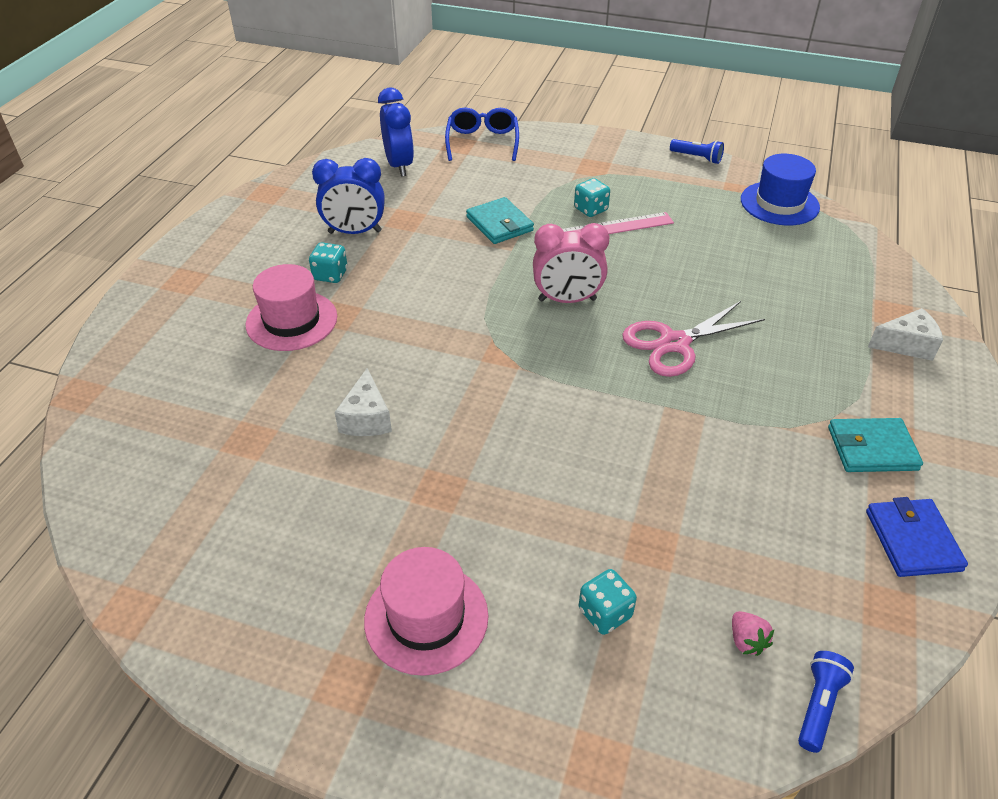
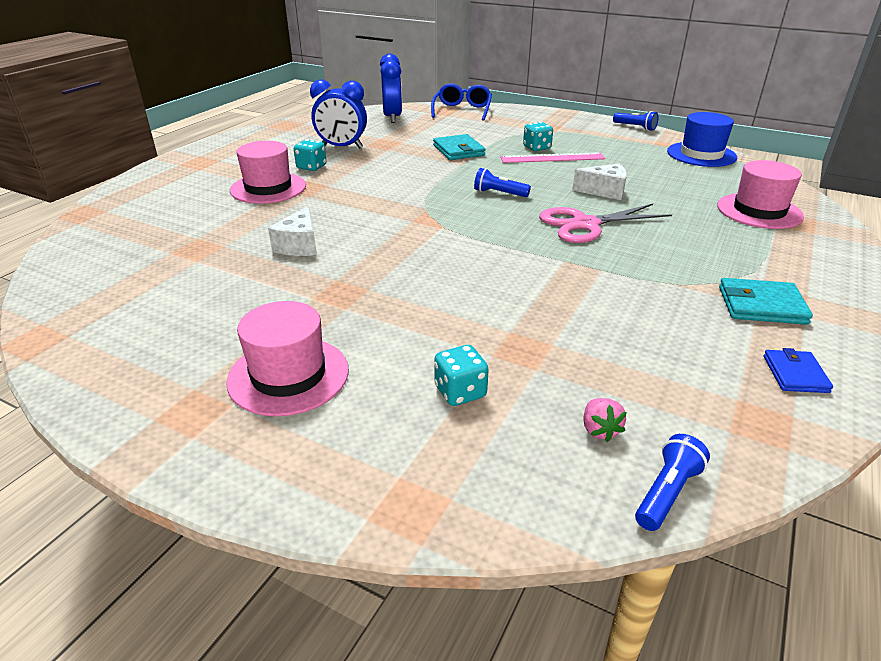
camera: 10 degrees right, 10 degrees down
(567, 300) = (499, 193): pink clock -> blue flashlight
(853, 298) = (759, 211): none -> pink hat
(906, 345) = (806, 242): white cheese -> white cheese (604, 191)
(912, 540) = (795, 374): blue wallet -> blue wallet, size x0.66

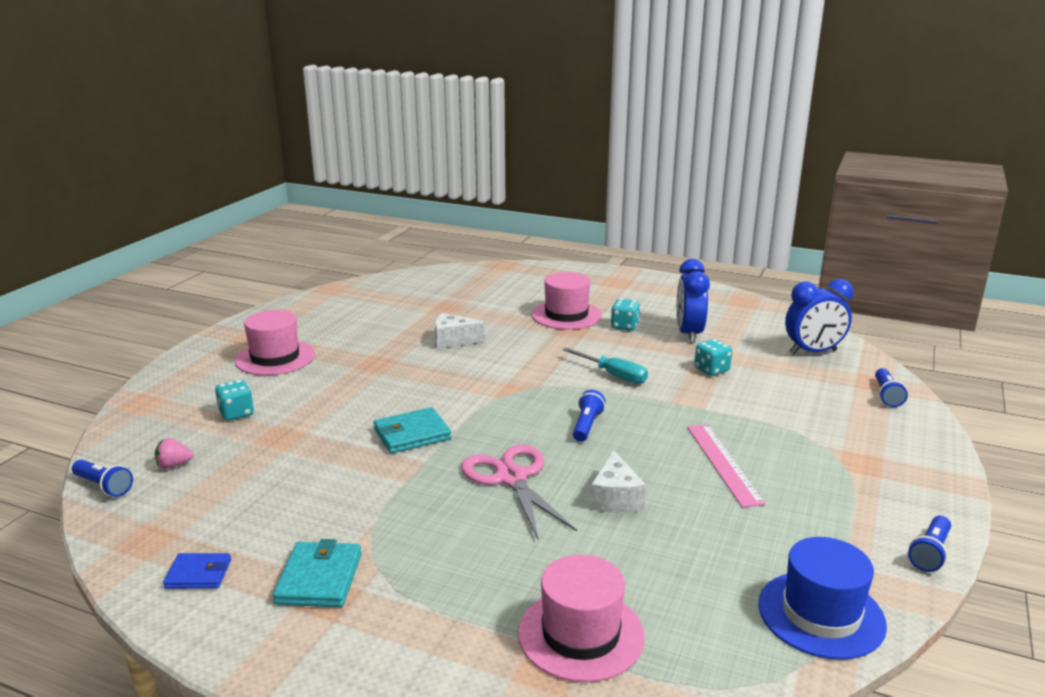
camera: 85 degrees right, 10 degrees down
(410, 178) = (613, 375): none -> turquoise screwdriver
(458, 150) = (716, 398): turquoise wallet -> turquoise wallet (412, 434)
(462, 110) = (886, 395): blue glasses -> blue flashlight
(537, 148) = (758, 452): turquoise dice -> turquoise dice (711, 370)

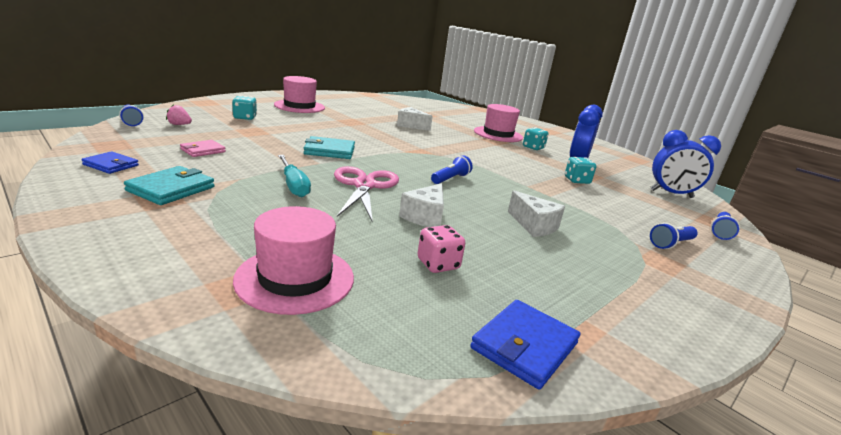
camera: 20 degrees right, 0 degrees up
(268, 500) = (203, 150): none -> pink wallet
(613, 375) = (499, 164): turquoise screwdriver -> turquoise screwdriver (294, 185)
(683, 557) = (438, 264): none -> pink dice
(723, 463) = (534, 225): pink ruler -> white cheese
(821, 614) = (524, 346): blue hat -> blue wallet
(930, 553) = (685, 343): blue flashlight -> blue flashlight (671, 244)

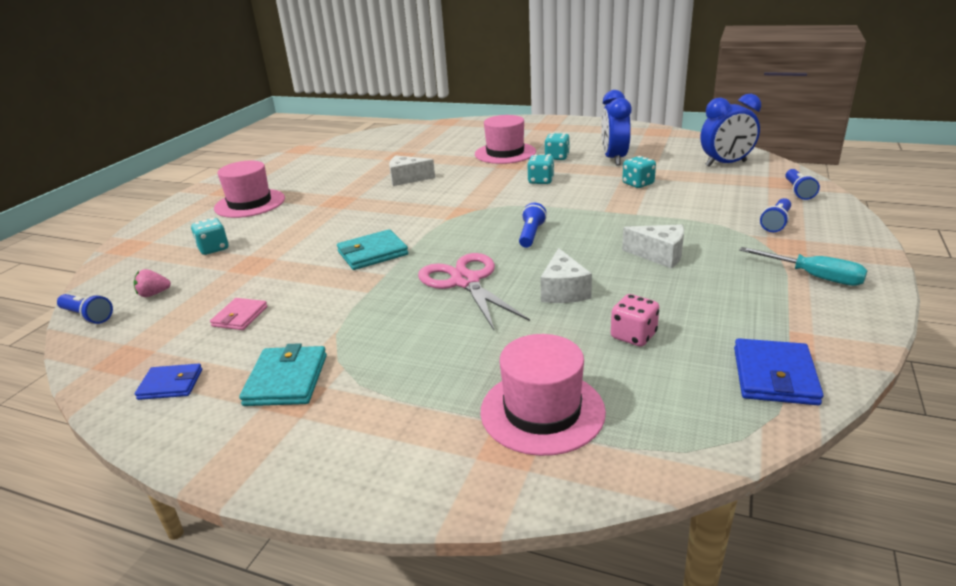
camera: 20 degrees left, 5 degrees up
(294, 185) = (400, 314): turquoise screwdriver -> turquoise screwdriver (813, 276)
(502, 155) = (541, 181): none -> turquoise dice

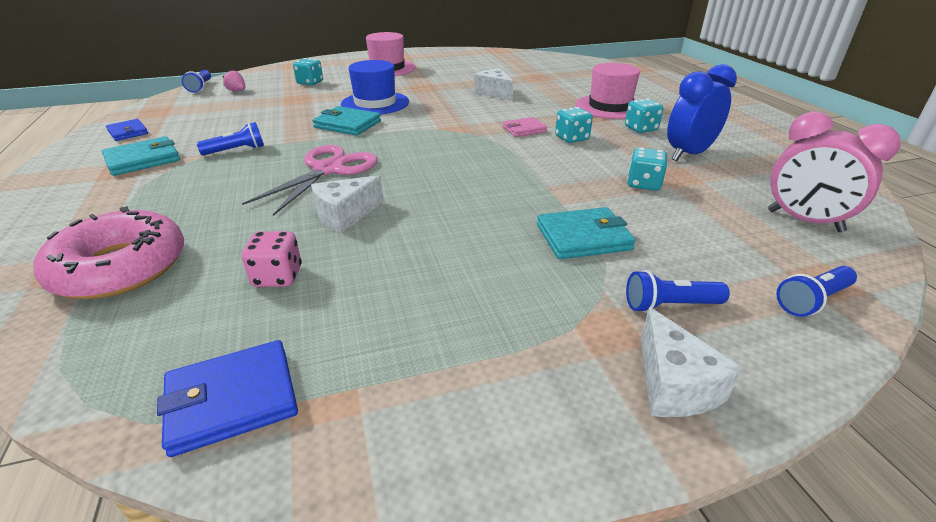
camera: 50 degrees right, 5 degrees up
(240, 316) = (221, 120): pink wallet -> pink wallet (524, 129)
(340, 230) = (375, 103): none -> blue hat
(531, 234) = (447, 168): blue flashlight -> blue flashlight (237, 150)
(542, 411) = (120, 267): pink hat -> pink donut
(659, 255) = (474, 244): white cheese -> white cheese (673, 385)
(685, 221) = (583, 237): none -> turquoise wallet
(725, 164) = (804, 221): blue clock -> pink clock
(813, 276) = (533, 377): turquoise screwdriver -> none

